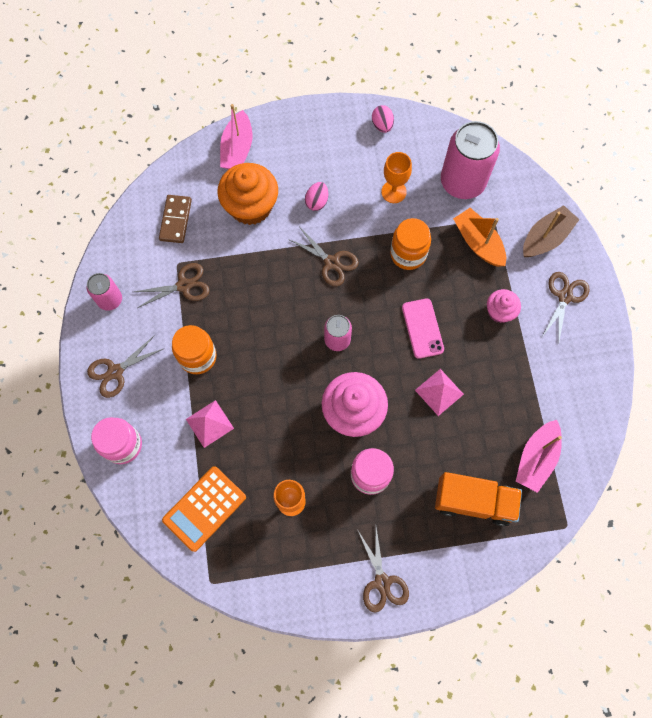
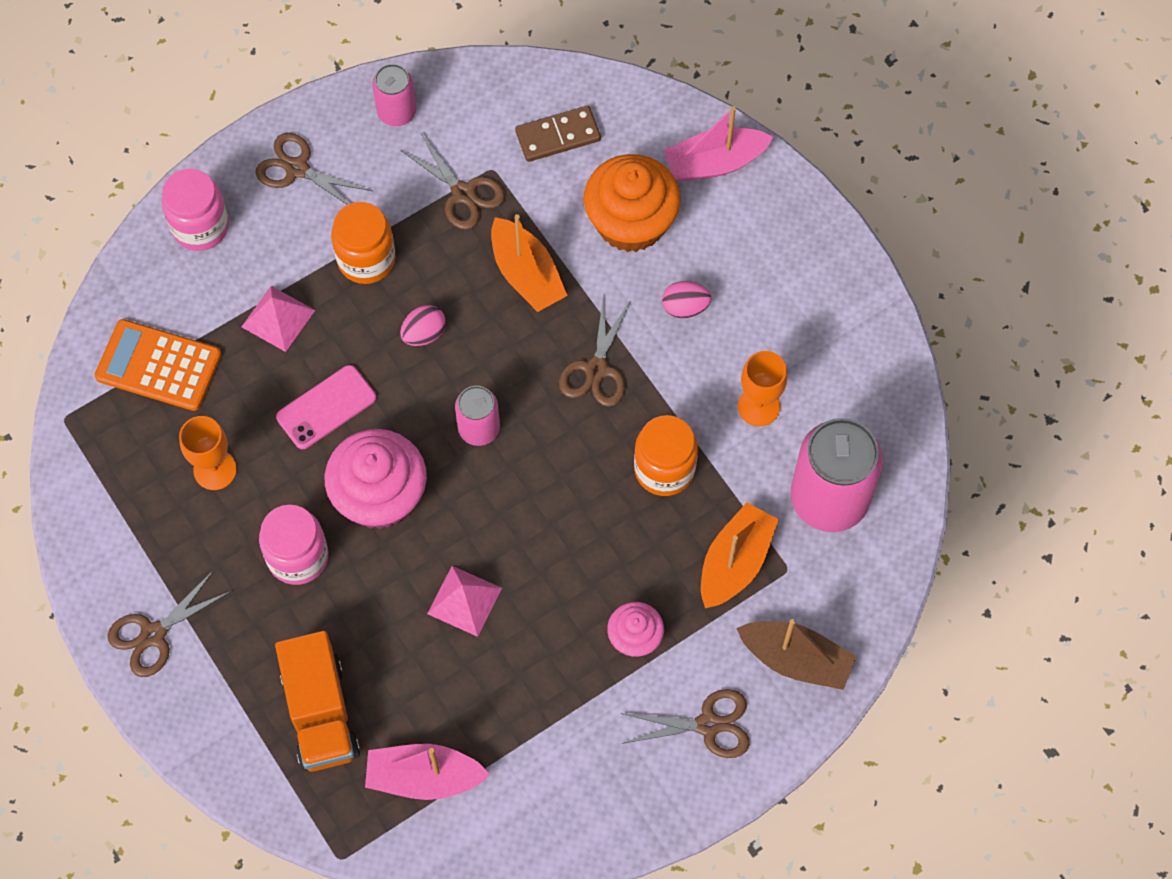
camera: 65 degrees right, 5 degrees down
(254, 274) = (526, 274): none -> orange boat
(382, 125) = (866, 343): pink egg -> pink egg (424, 334)
(422, 328) = (553, 538): pink phone -> pink phone (326, 407)

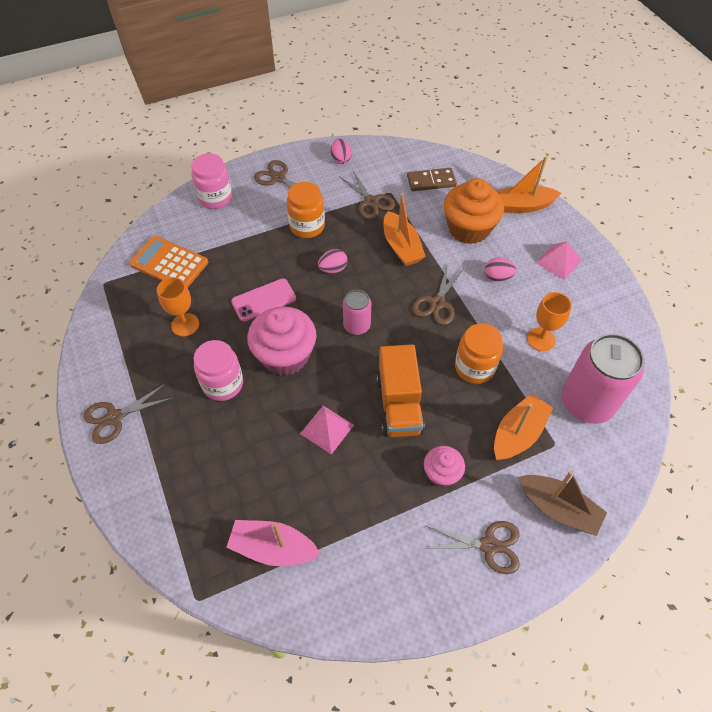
camera: 10 degrees right, 10 degrees down
(278, 318) = (247, 249): pink pyramid -> pink pyramid (558, 261)
(320, 713) = (211, 488): orange truck -> orange truck (399, 404)
(397, 112) = (341, 159): pink can -> pink egg
(714, 163) = (522, 206): pink boat -> orange boat

